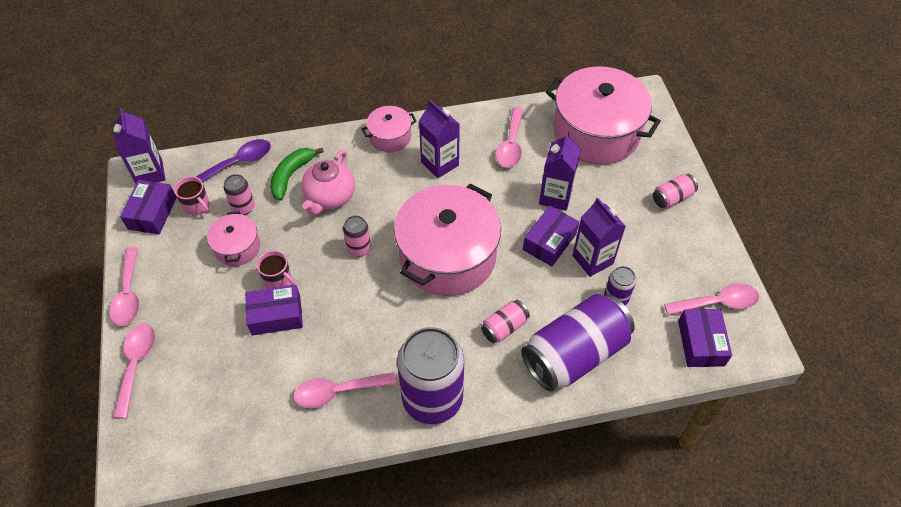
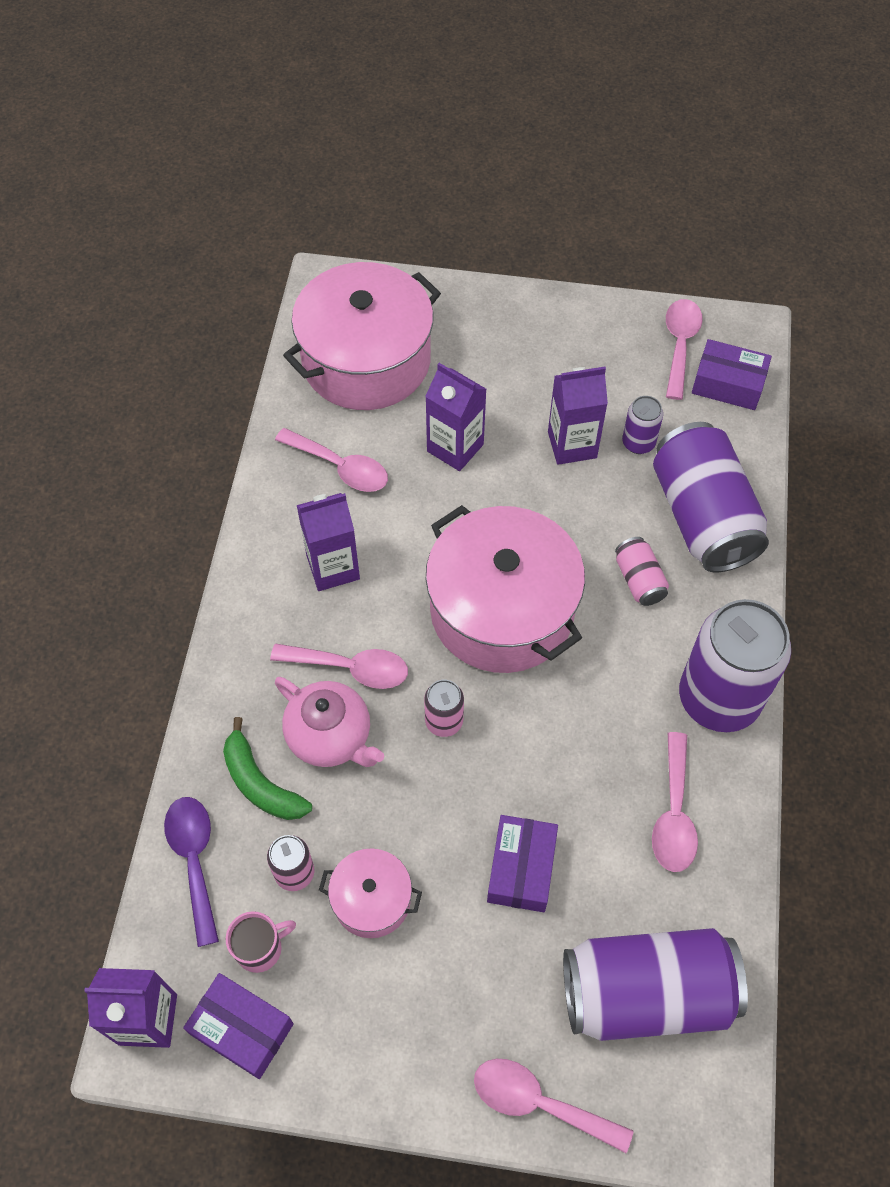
camera: 70 degrees left, 5 degrees up
(128, 294) = (398, 1097): pink spoon -> pink spoon (350, 668)
(213, 405) = (646, 993): none -> purple can
(278, 281) = (460, 850): pink mug -> none
(390, 137) = (249, 618): pink pot -> none
(549, 242) = (526, 481): purple box -> none
(672, 198) = (511, 324): pink can -> none

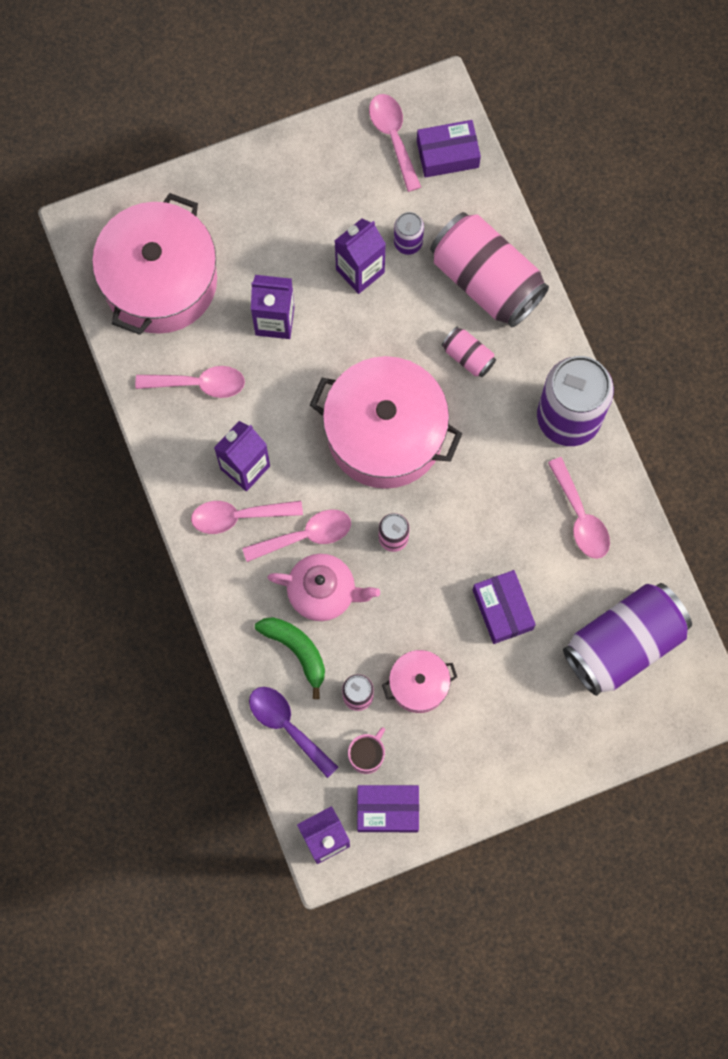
camera: 30 degrees left, 15 degrees up
(260, 783) = (296, 650): green banana -> green banana turned 150 degrees counterclockwise
(540, 1103) = (594, 746): pink spoon -> pink spoon (239, 516)
(703, 516) = (486, 280): purple can -> pink can

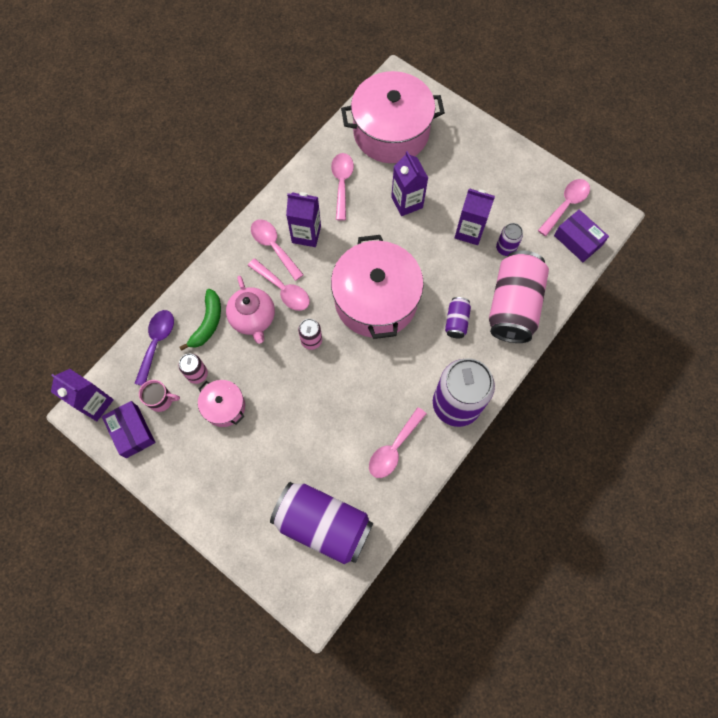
camera: 60 degrees right, 5 degrees down
(198, 384) = (342, 183): pink spoon -> pink spoon turned 150 degrees counterclockwise
(468, 357) = (456, 321): pink can -> purple can
(502, 609) = (302, 432): purple box -> none

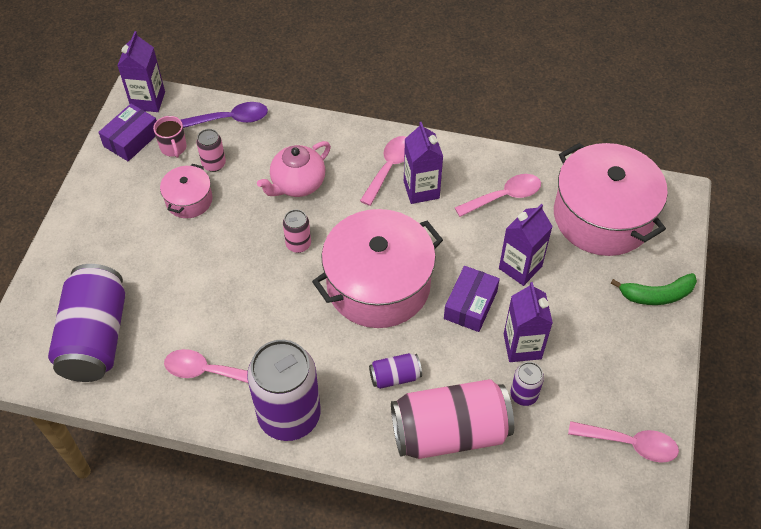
camera: 65 degrees right, 15 degrees down
(207, 323) = (273, 149): green banana -> green banana (656, 295)
(283, 289) = (344, 196): pink spoon -> none
(578, 240) = (587, 477): purple box -> purple box (470, 305)

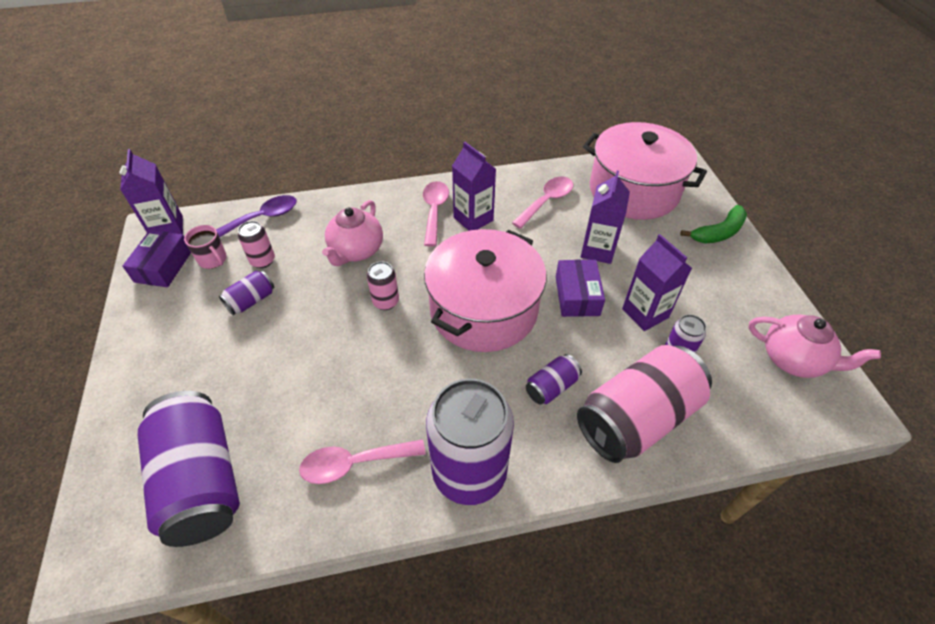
camera: 25 degrees left, 5 degrees down
(189, 200) = (251, 300): pink pot -> purple can
(629, 444) = (793, 359): pink spoon -> pink teapot

